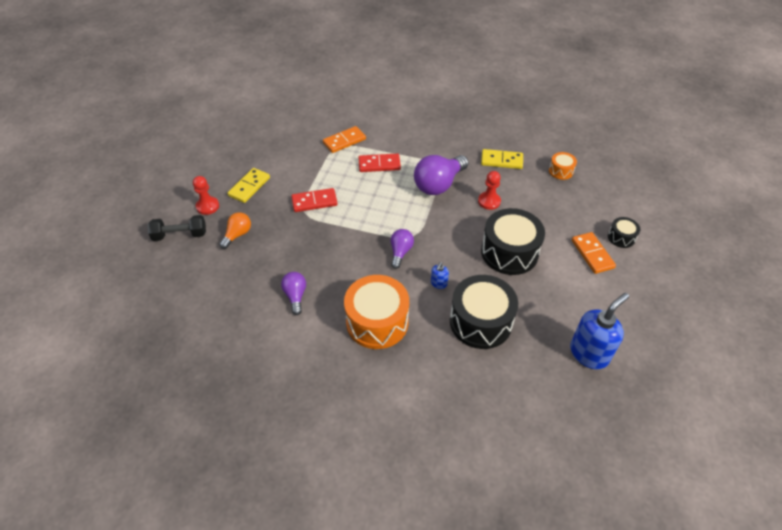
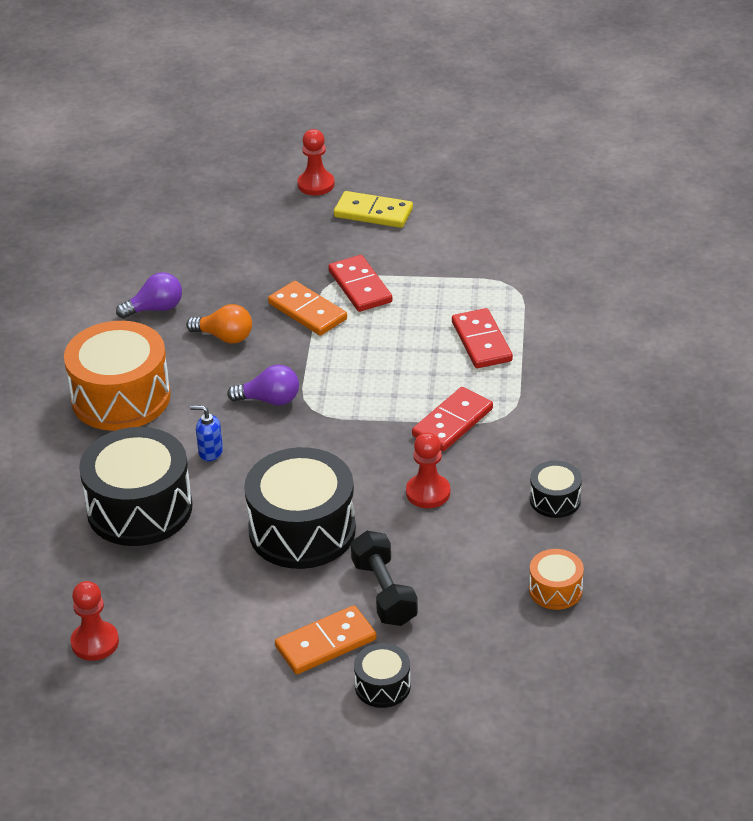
camera: 80 degrees right, 10 degrees down
(180, 235) = (249, 176): black dumbbell -> black dumbbell (384, 592)
(237, 235) = (264, 227): orange light bulb -> orange light bulb (225, 337)
(344, 141) = (531, 289): orange domino -> orange domino (307, 311)
(439, 184) = (452, 422): purple light bulb -> red domino
(501, 161) = (555, 500): yellow domino -> black drum
(589, 353) = (95, 642): blue soap dispenser -> red pawn

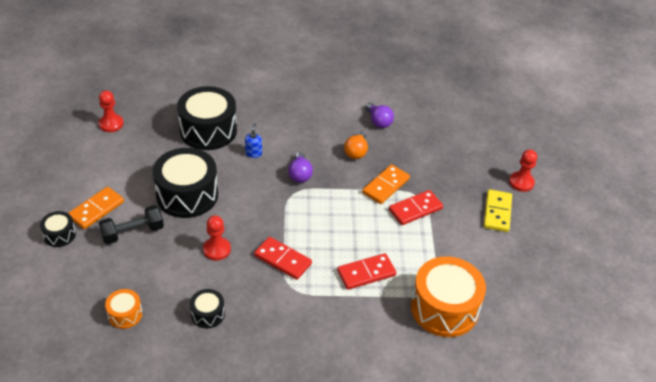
camera: 80 degrees right, 5 degrees up
(121, 397) = (298, 115): orange drum -> orange drum (444, 308)
(325, 643) = (96, 209): orange domino -> orange domino turned 75 degrees clockwise

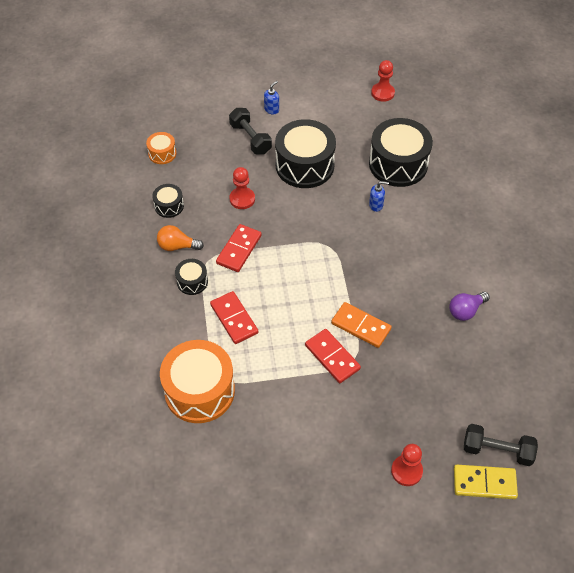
camera: 85 degrees right, 10 degrees up
(59, 235) = (238, 94): black drum -> black drum (192, 282)
(96, 209) = (272, 109): orange domino -> blue soap dispenser
(300, 174) = (356, 247): purple light bulb -> none
(356, 151) = (407, 293): orange light bulb -> orange light bulb (177, 246)
(497, 212) = (348, 442): yellow domino -> yellow domino (484, 483)
(503, 131) = (497, 450): none -> black dumbbell

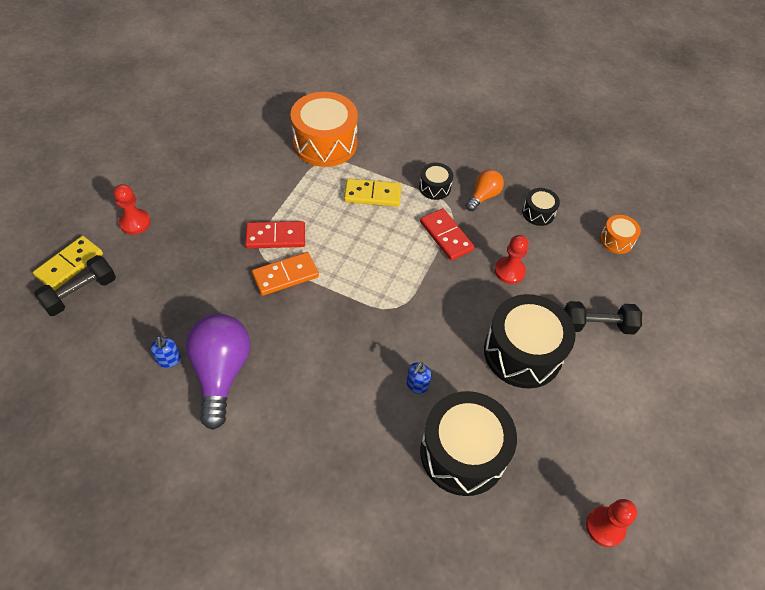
camera: 120 degrees right, 0 degrees up
(234, 319) = (372, 195): red domino -> yellow domino
(272, 109) = (637, 373): blue soap dispenser -> blue soap dispenser (169, 360)
(466, 311) = (221, 373): purple light bulb -> purple light bulb, size x1.83

